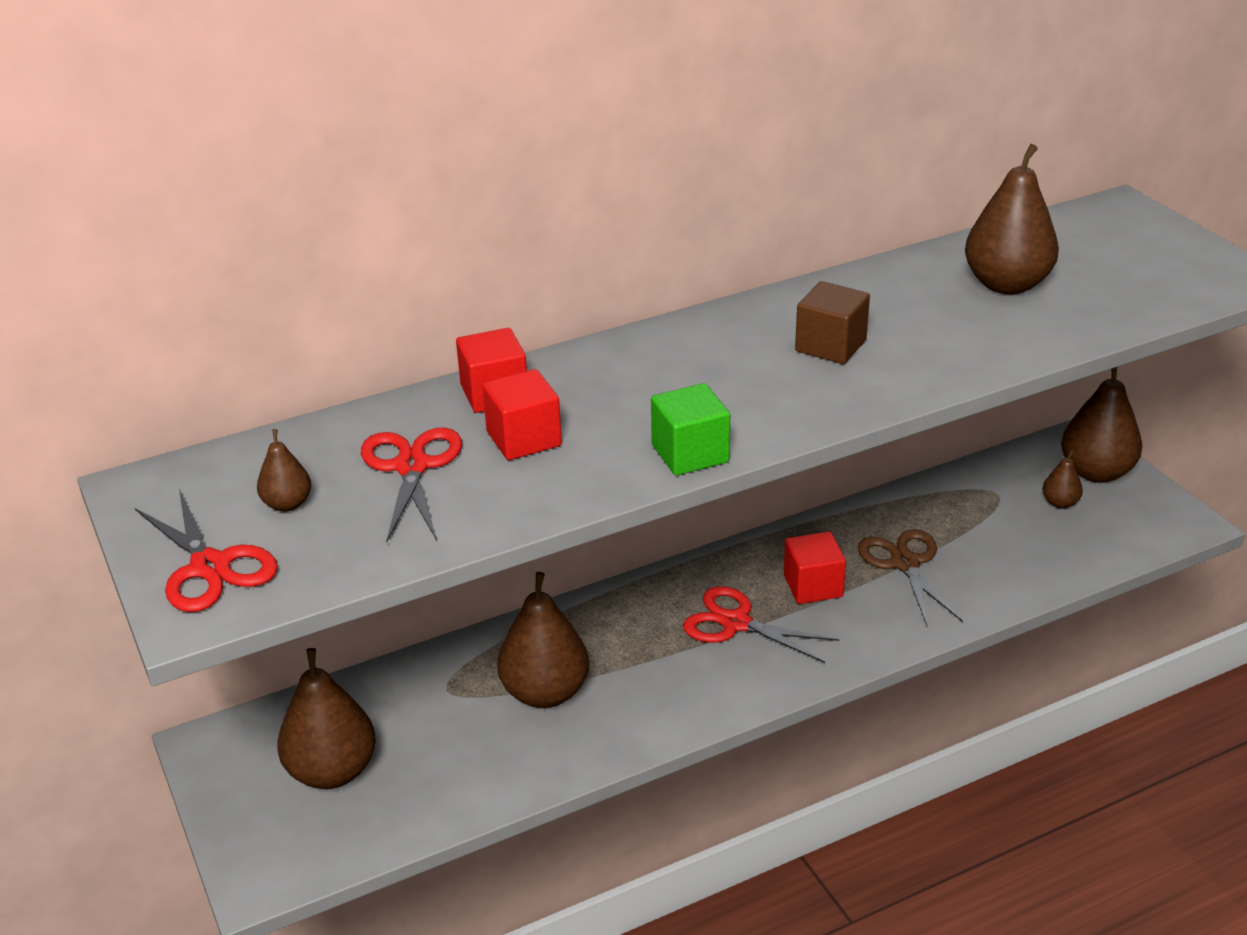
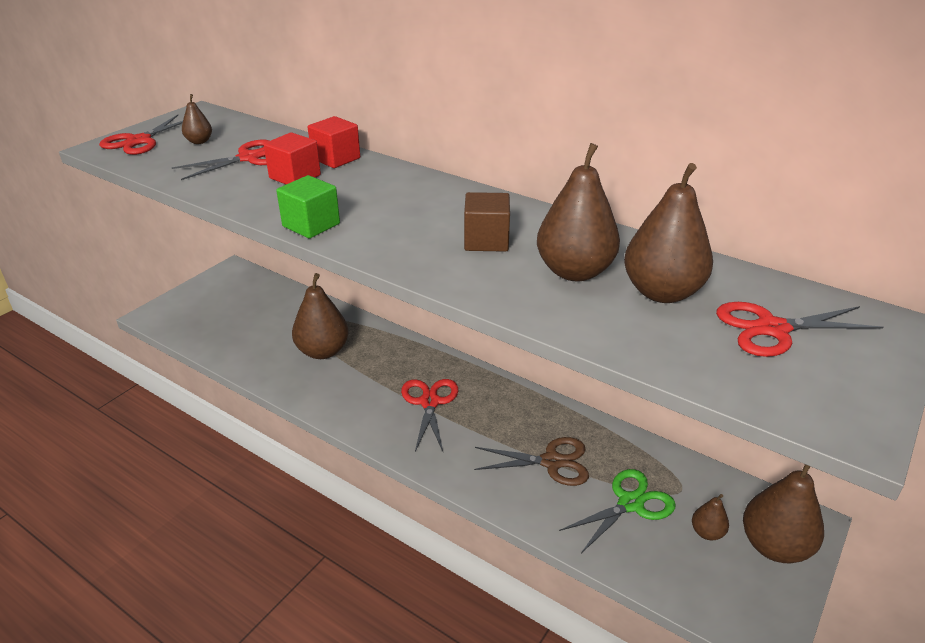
camera: 60 degrees right, 0 degrees up
(332, 771) = (231, 308): brown pear -> brown pear (574, 272)
(813, 586) = (491, 424): red cube -> none
(905, 563) = (552, 462): brown scissors -> brown scissors turned 45 degrees clockwise
(997, 533) = (630, 503): none -> green scissors
(1098, 257) = (772, 329): none -> red scissors

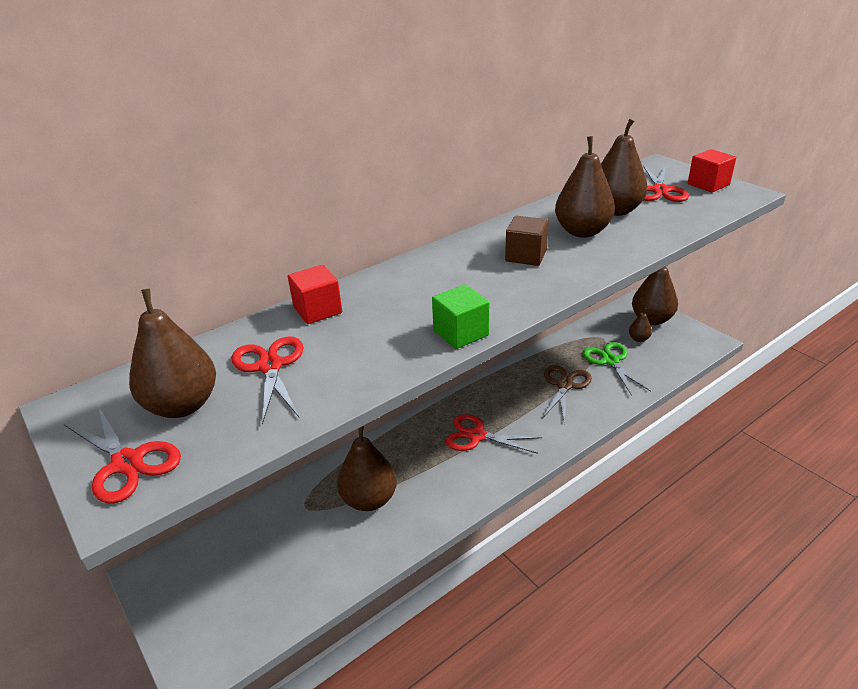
camera: 70 degrees left, 0 degrees up
(199, 141) = (182, 405): brown pear -> brown pear, size x2.05
(295, 177) = (345, 337): red cube -> red cube (708, 184)

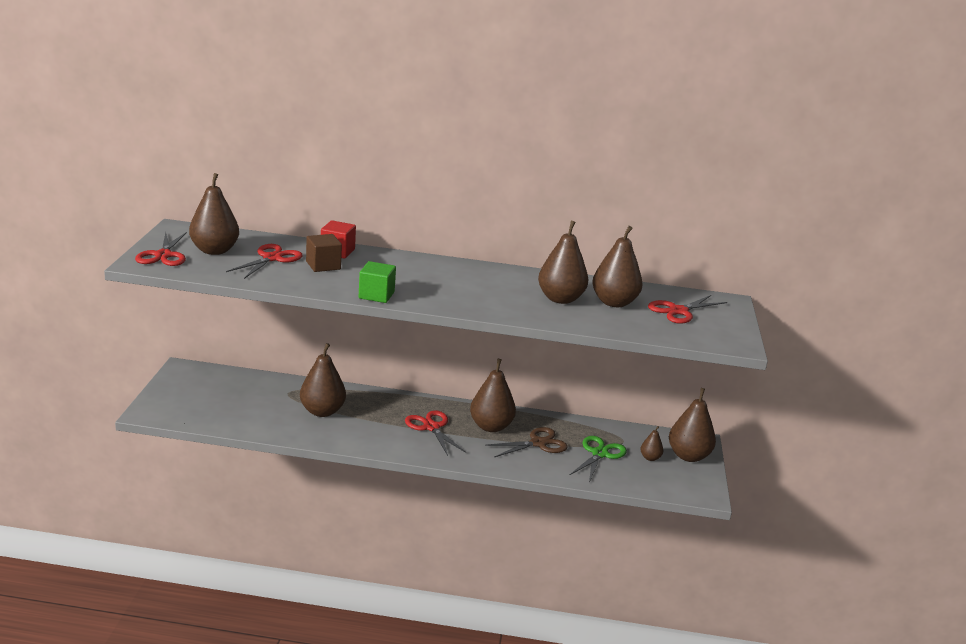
camera: 40 degrees right, 10 degrees down
(512, 398) = (491, 426): none -> brown pear
(526, 256) = (495, 290): brown cube -> brown cube (323, 265)
(708, 184) = (725, 327): red cube -> none

